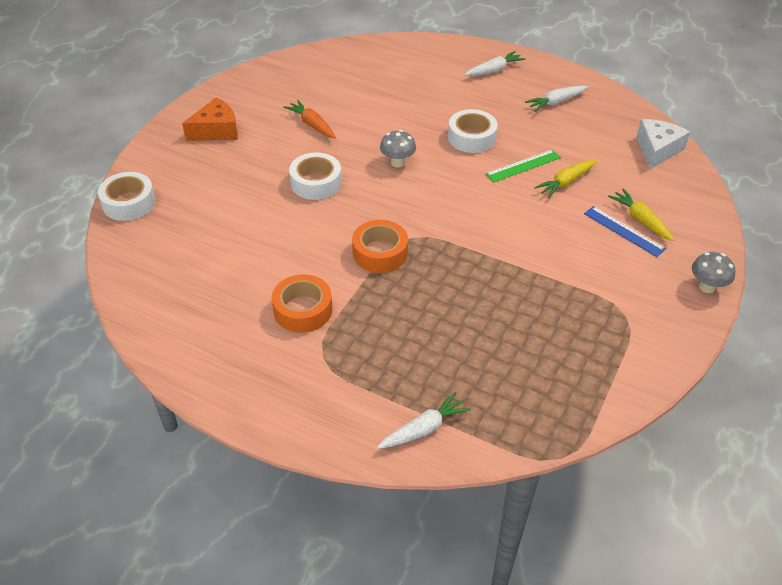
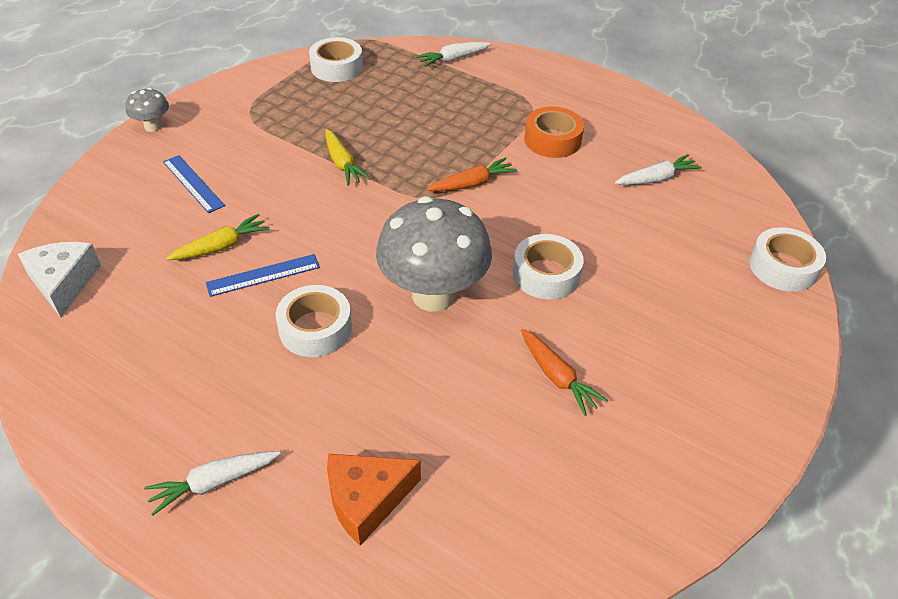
camera: 175 degrees left, 0 degrees up
(216, 130) = (708, 379): orange cheese -> orange cheese (367, 500)
(380, 252) = (472, 184): orange tape -> orange carrot
(397, 163) = (433, 295): grey mushroom -> grey mushroom, size x2.19
(523, 166) = (263, 275): green ruler -> blue ruler
(556, 102) = (147, 388): white carrot -> white carrot (656, 179)
(564, 396) = (336, 67): none -> white tape
(641, 220) = (164, 193): yellow carrot -> yellow carrot (342, 163)
(657, 150) = (63, 283): white cheese -> white cheese turned 135 degrees clockwise

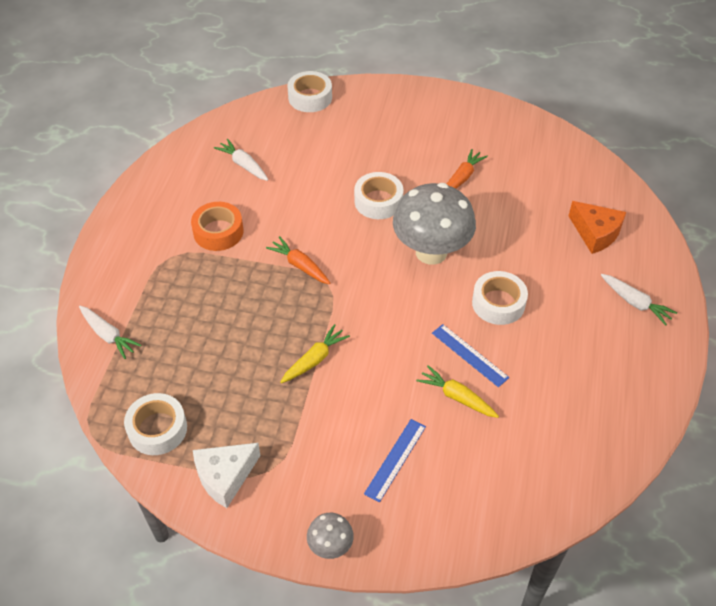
camera: 110 degrees left, 5 degrees up
(63, 283) = (556, 484): white cheese -> white cheese (225, 477)

